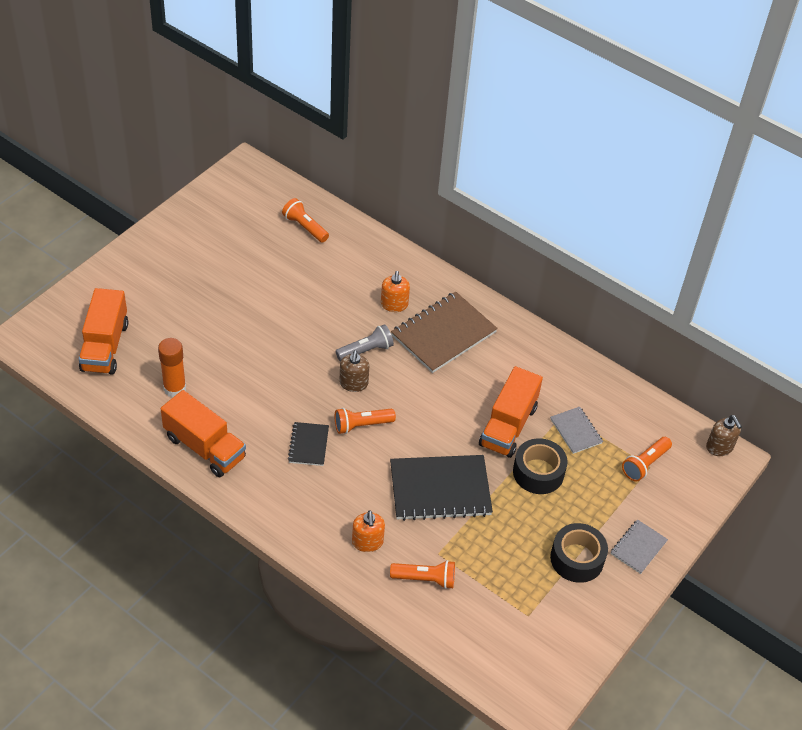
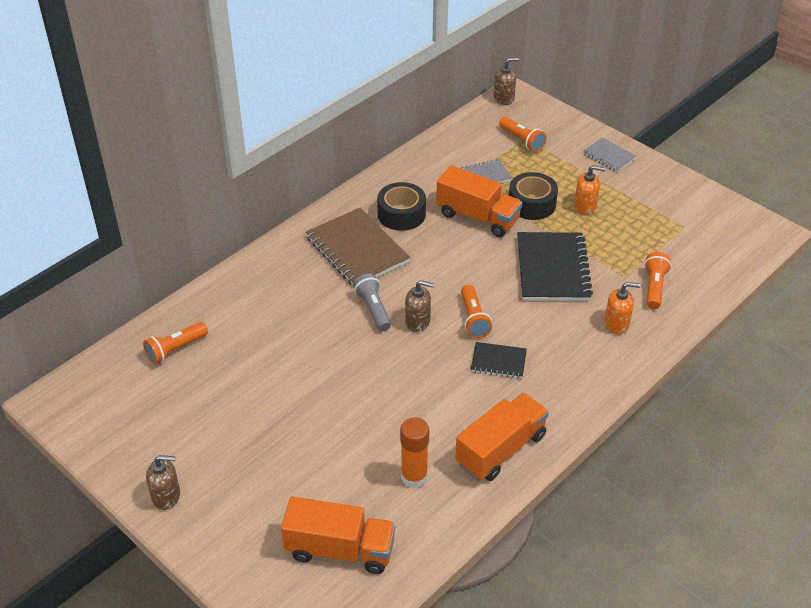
camera: 80 degrees left, 5 degrees down
(156, 242) = (166, 496): none -> brown soap dispenser
(394, 305) = (311, 283): orange soap dispenser -> orange soap dispenser (585, 206)
(577, 559) = (623, 192): black tape -> black tape (401, 214)

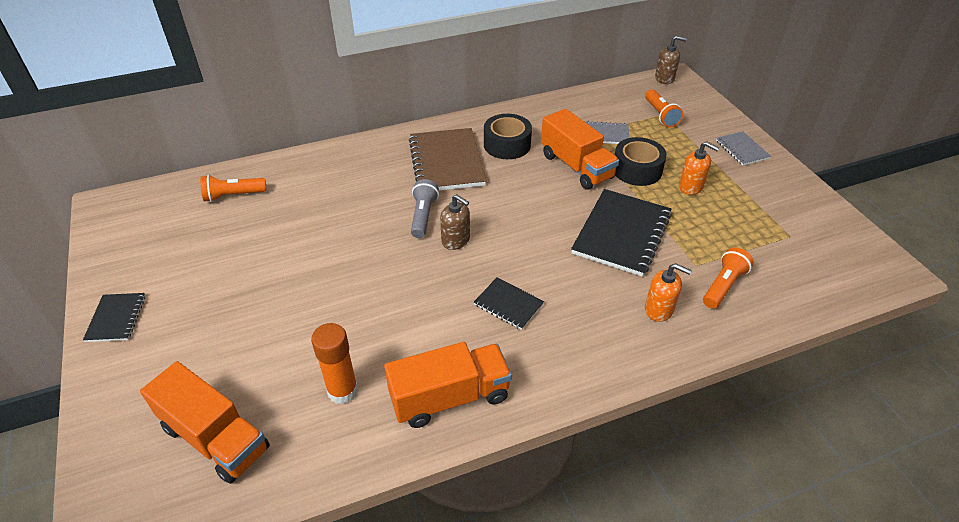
camera: 25 degrees right, 0 degrees up
(166, 496) = (116, 318): brown soap dispenser -> black notebook
(473, 319) = (511, 255): orange flashlight -> none

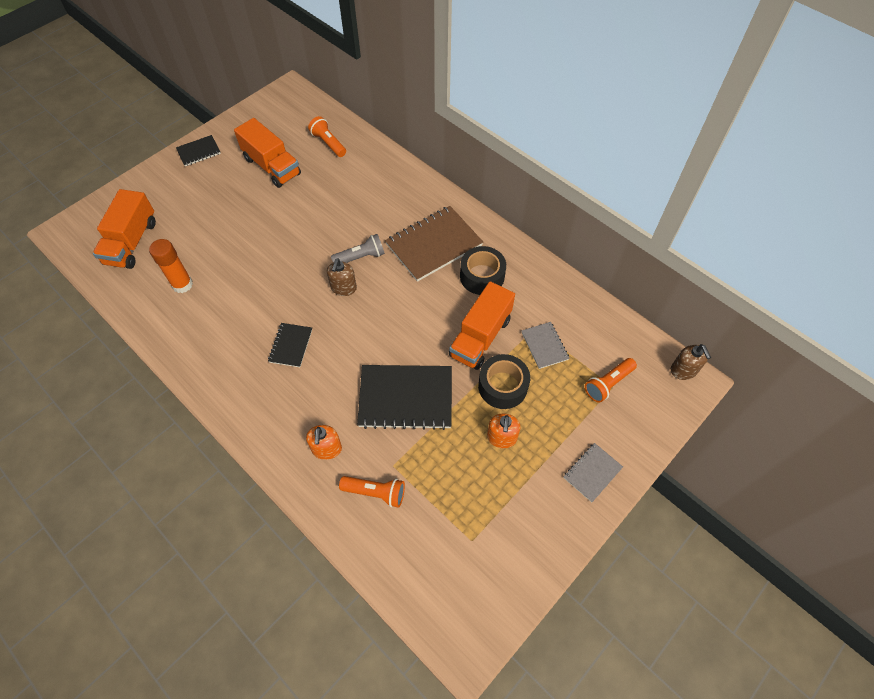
camera: 65 degrees right, 15 degrees up
(450, 397) = (196, 342): orange truck -> orange truck (272, 166)

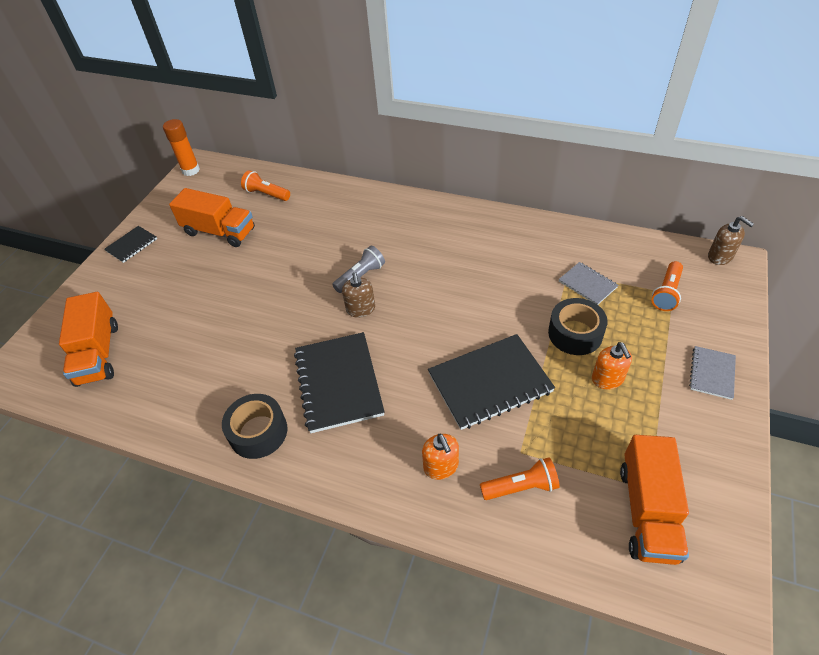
camera: 20 degrees left, 10 degrees down
(182, 284) = (181, 372): orange glue stick -> orange glue stick (191, 170)
(290, 345) = (338, 383): black notebook -> black notebook, size x1.93
(434, 245) = (425, 240): brown notebook -> none
(480, 337) = (524, 300): orange truck -> orange truck (647, 511)
(482, 276) = (489, 249): black tape -> black tape (258, 432)

